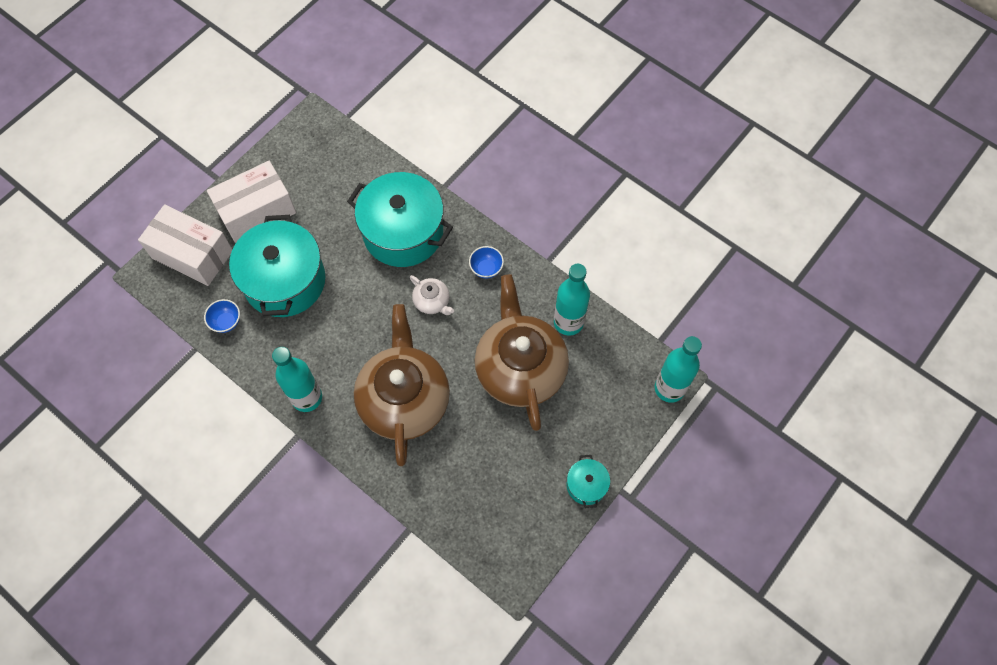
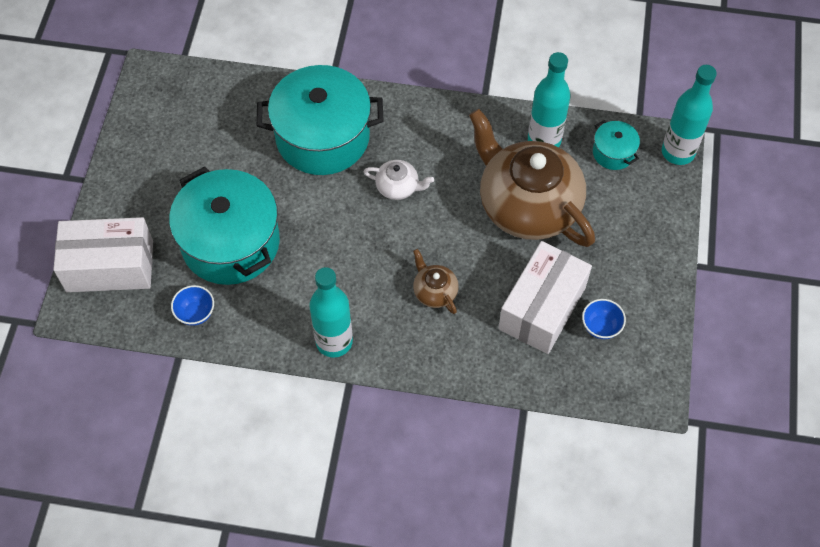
camera: 30 degrees left, 5 degrees down
(256, 211) = (151, 190): white box -> white box (542, 308)
(404, 399) = (434, 291): brown teapot -> brown teapot, size x0.42
(486, 269) = (430, 131): blue bowl -> blue bowl (601, 327)
(586, 485) = (663, 277): turquoise pot -> turquoise pot (613, 153)

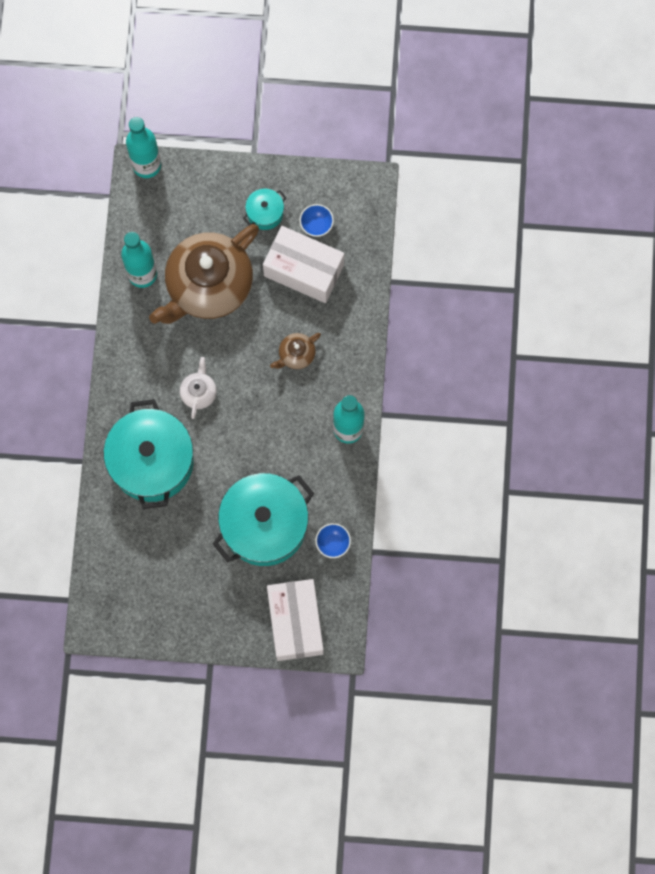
camera: 95 degrees left, 15 degrees up
(613, 153) = (151, 217): turquoise pot -> turquoise pot (265, 213)

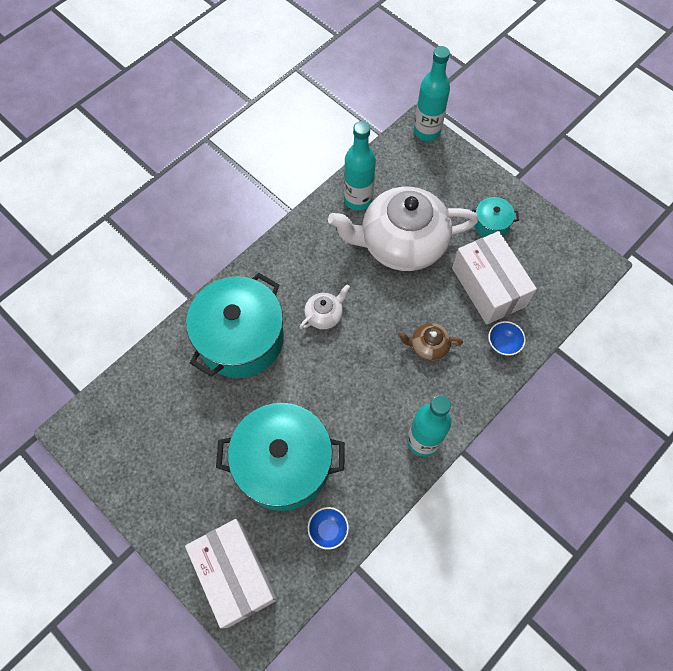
camera: 40 degrees right, 10 degrees down
(208, 285) = (401, 243): brown teapot -> white teapot
(295, 622) = (235, 575): white box -> white box turned 60 degrees counterclockwise
(316, 225) = (526, 261): blue bowl -> blue bowl (503, 344)

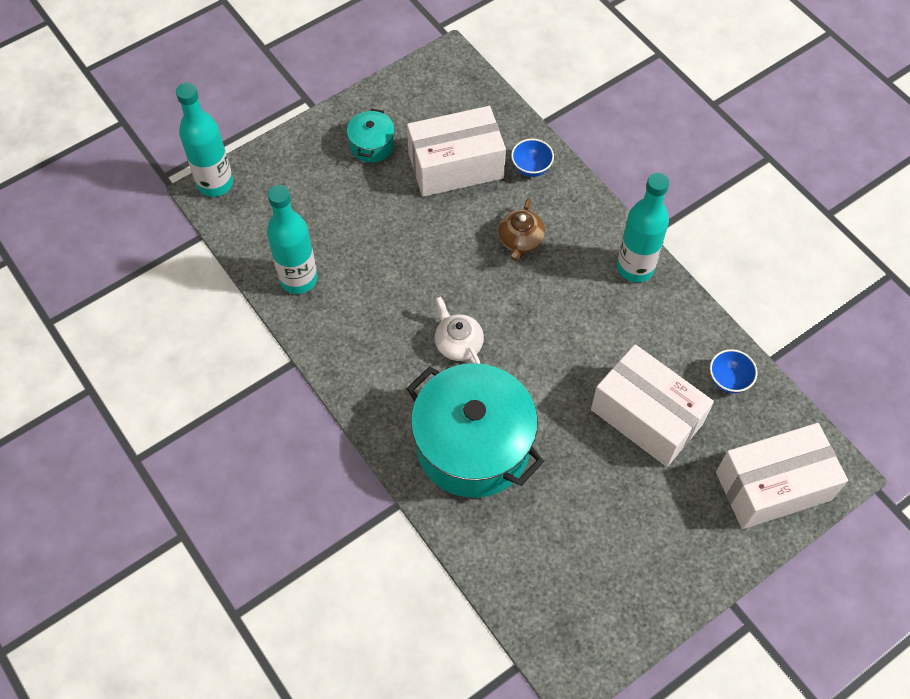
camera: 80 degrees left, 5 degrees down
(283, 464) = (646, 416): turquoise pot -> white box
(401, 243) = (375, 242): white teapot -> none

